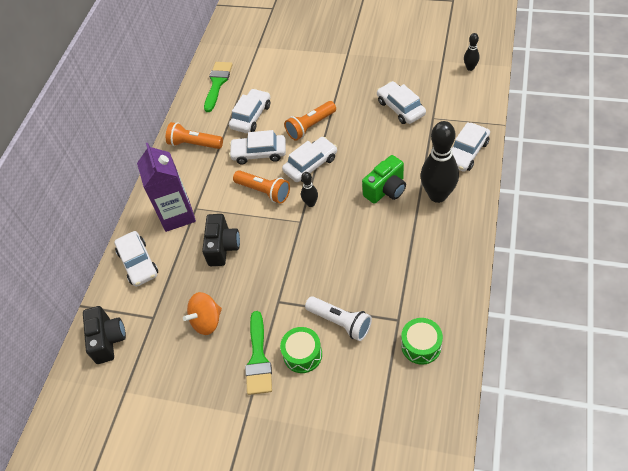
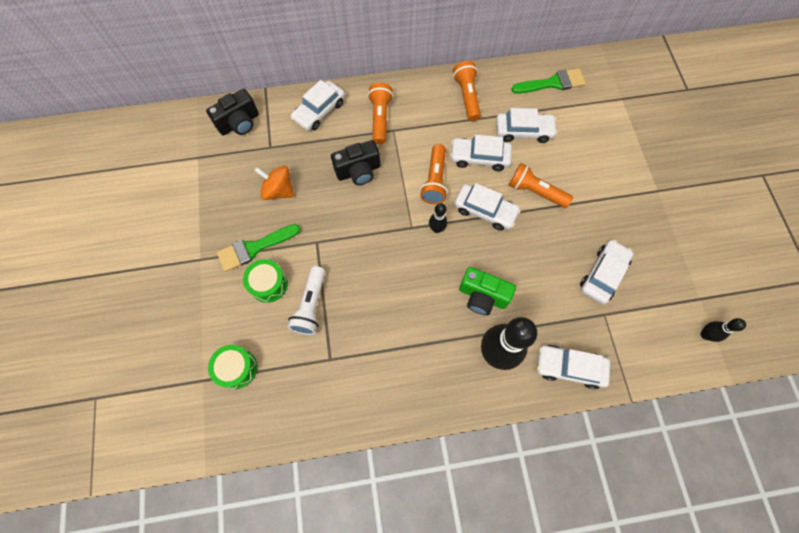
camera: 60 degrees right, 15 degrees up
(177, 215) = (380, 118): purple carton -> orange flashlight
(259, 153) = (479, 157): white car -> white car turned 60 degrees counterclockwise
(421, 346) = (308, 391): green drum -> green drum (237, 368)

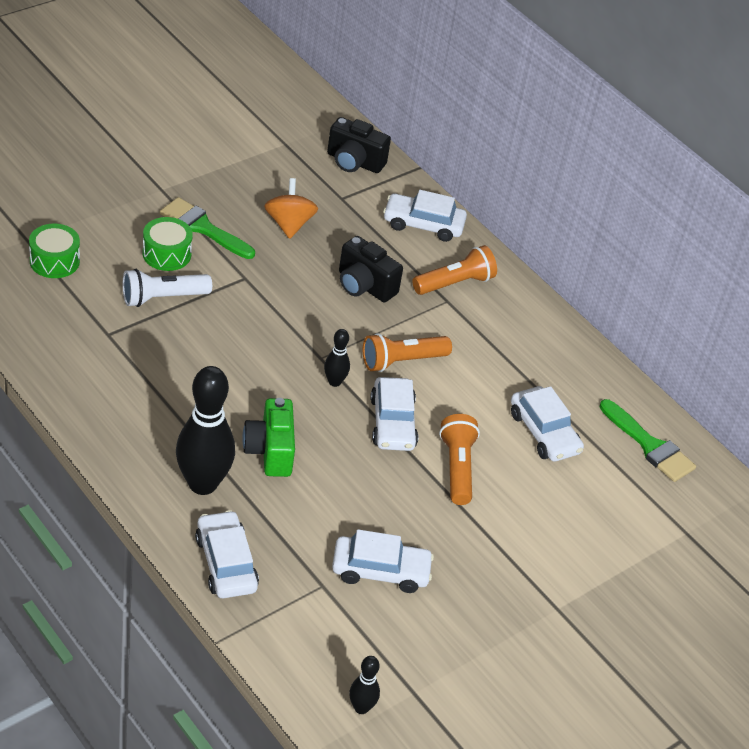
camera: 55 degrees right, 25 degrees down
(467, 96) = (554, 359): orange flashlight -> none
(479, 157) = (468, 397): white car -> none

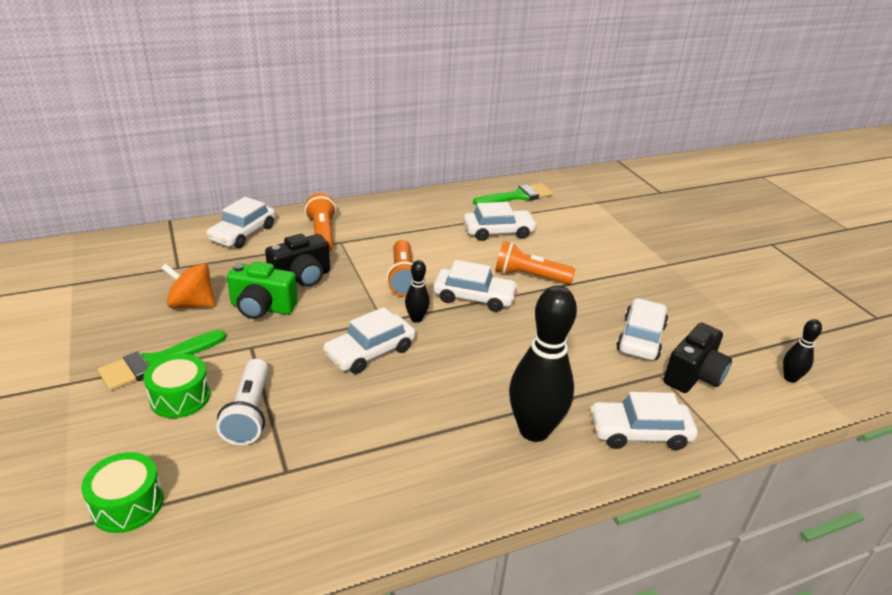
camera: 70 degrees left, 10 degrees down
(269, 356) = (370, 352): none -> white car
(270, 451) = (496, 375): green camera -> green camera (262, 308)
(354, 162) = (134, 250): black camera -> black camera (693, 376)

